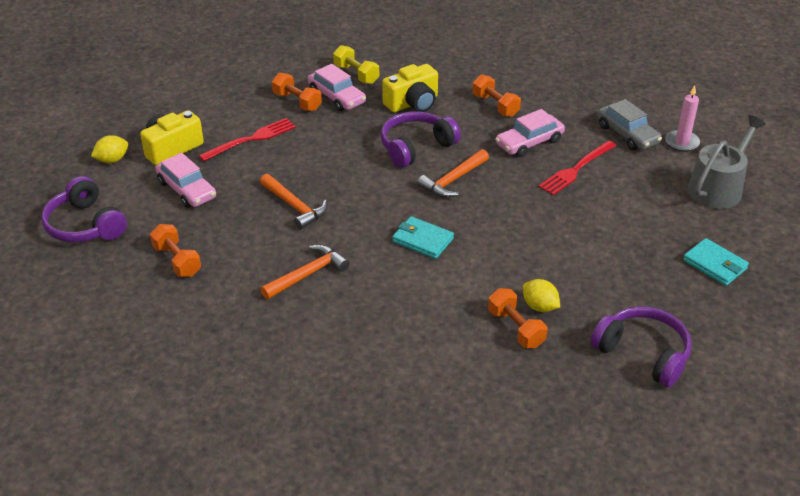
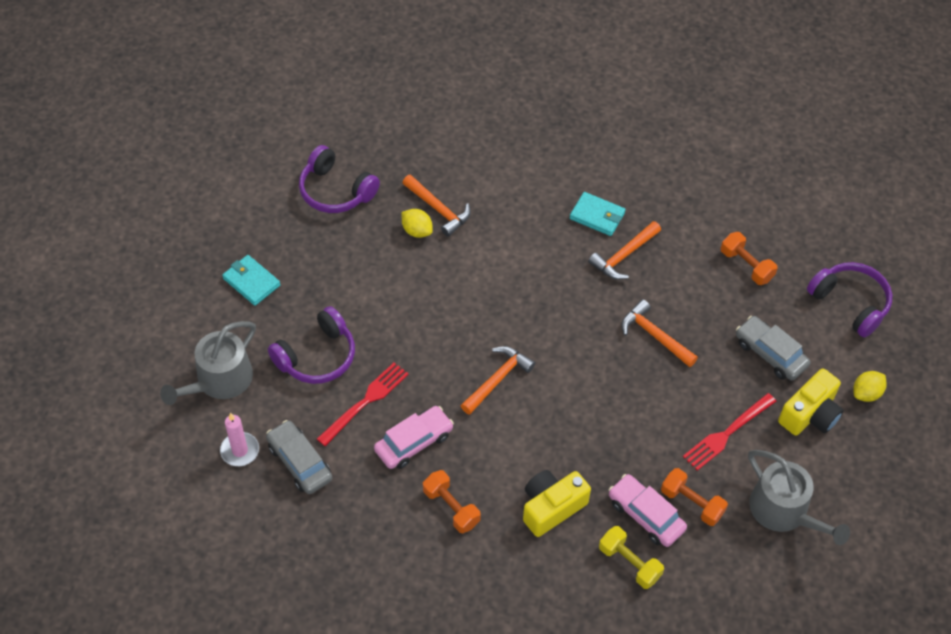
camera: 175 degrees right, 15 degrees up
(187, 190) = (770, 353): pink car -> grey car
(223, 95) = (784, 511): none -> grey watering can
(416, 147) = (541, 429): purple headphones -> purple headphones (317, 356)
(422, 240) = (523, 299): turquoise wallet -> turquoise wallet (597, 216)
(516, 328) = (438, 209): orange dumbbell -> orange hammer

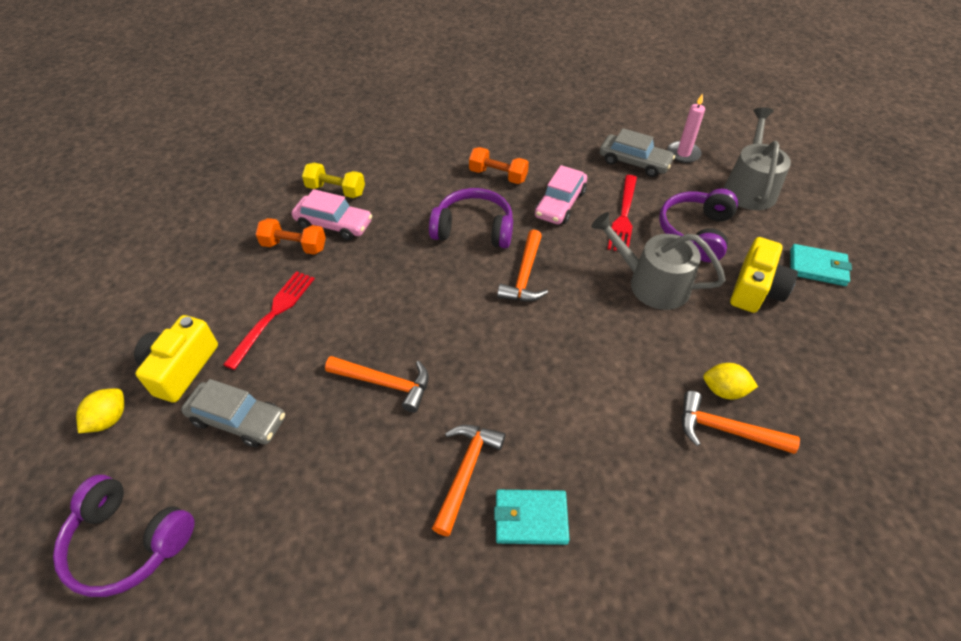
camera: 155 degrees right, 5 degrees down
(336, 191) = (853, 398): purple headphones -> purple headphones (474, 229)
(551, 507) = (418, 202): yellow camera -> yellow camera (755, 289)
(746, 265) = (293, 535): orange dumbbell -> none
(784, 511) = (202, 270): grey watering can -> grey watering can (651, 283)

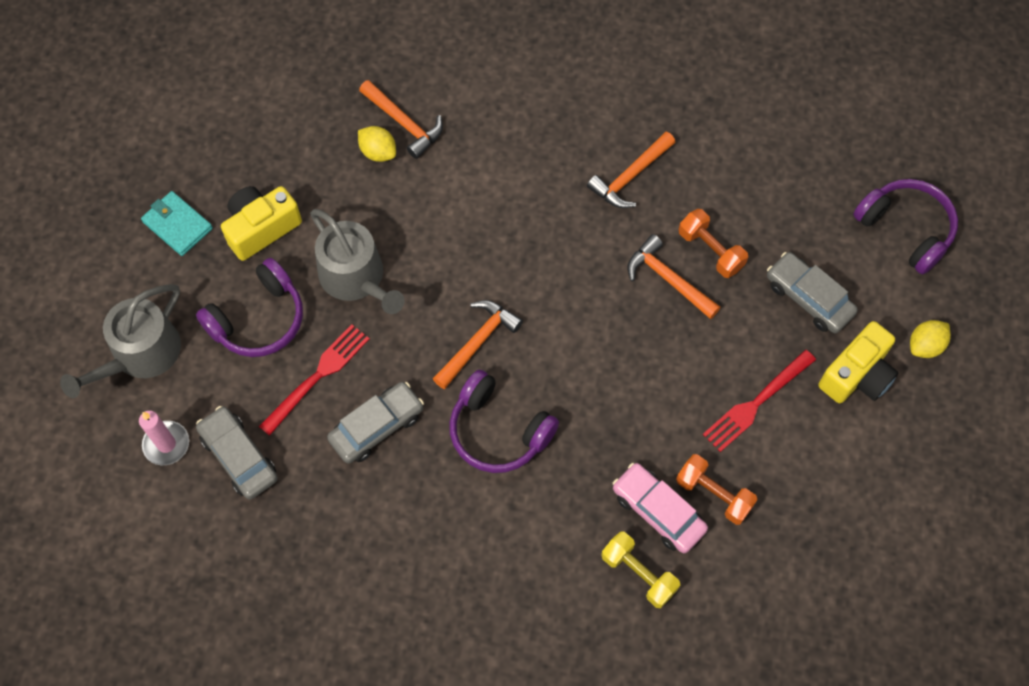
camera: 155 degrees left, 15 degrees up
(498, 176) = (423, 509): orange dumbbell -> orange dumbbell (711, 250)
(531, 518) = (597, 125): turquoise wallet -> none
(560, 204) = (377, 427): pink car -> grey car

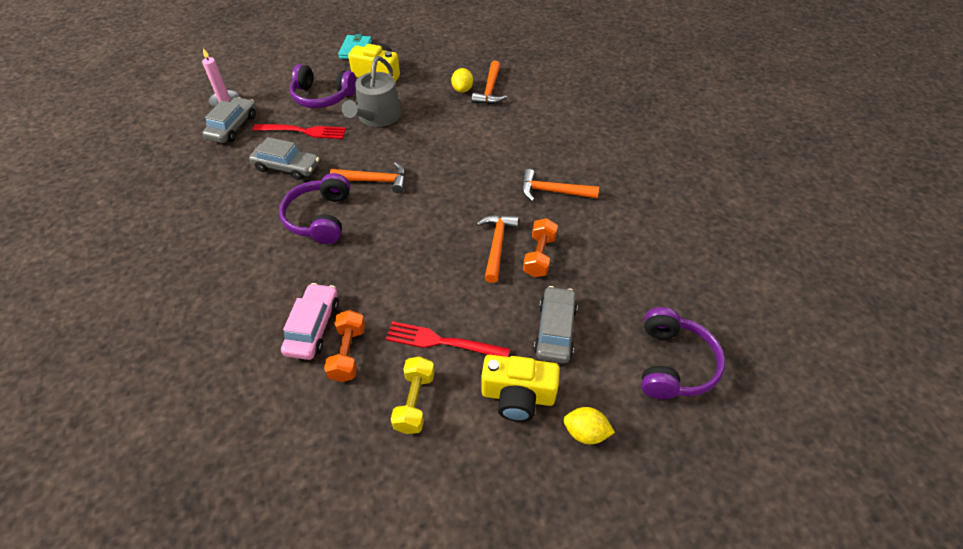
camera: 55 degrees right, 15 degrees down
(140, 355) = (271, 71): grey watering can -> none
(639, 573) = (256, 340): yellow dumbbell -> yellow dumbbell (415, 402)

